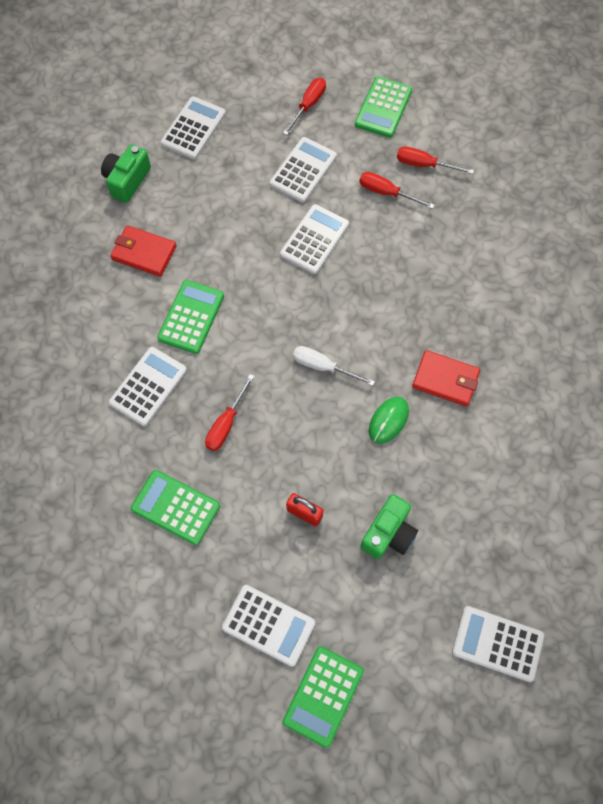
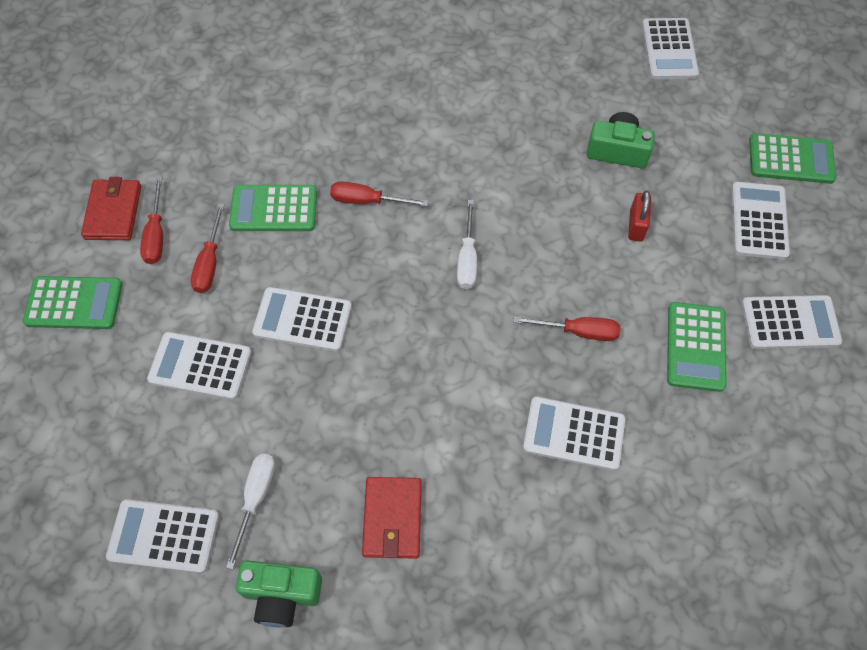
camera: 110 degrees left, 5 degrees down
(163, 596) = (790, 323): none -> white calculator
(191, 317) = (462, 421): green calculator -> green calculator (274, 209)
(194, 181) = (255, 499): none -> white screwdriver
(308, 105) = (88, 395): red screwdriver -> red screwdriver (367, 201)
(388, 420) = (502, 182): green mouse -> none
(445, 380) = (433, 145): red wallet -> red wallet (113, 212)

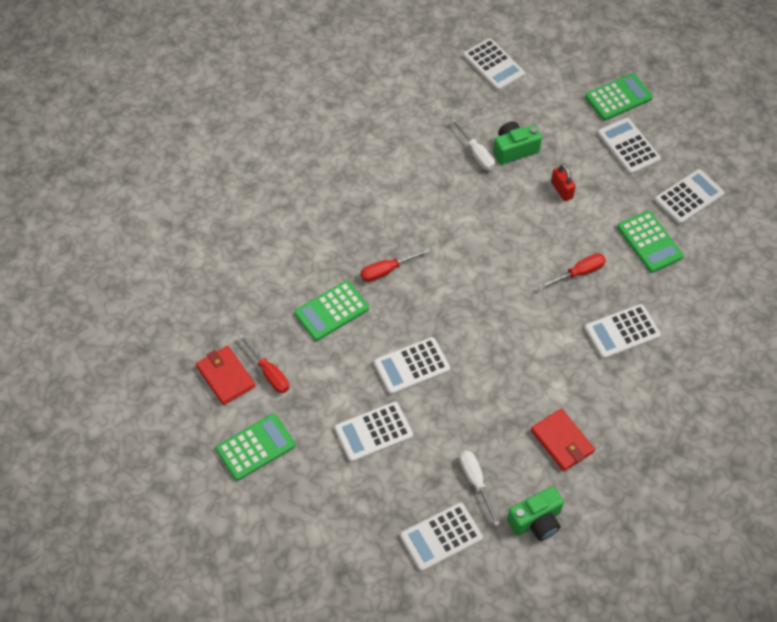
camera: 35 degrees left, 5 degrees down
(210, 262) = (321, 368): red screwdriver -> none
(467, 258) = (479, 269): white screwdriver -> white screwdriver (476, 154)

